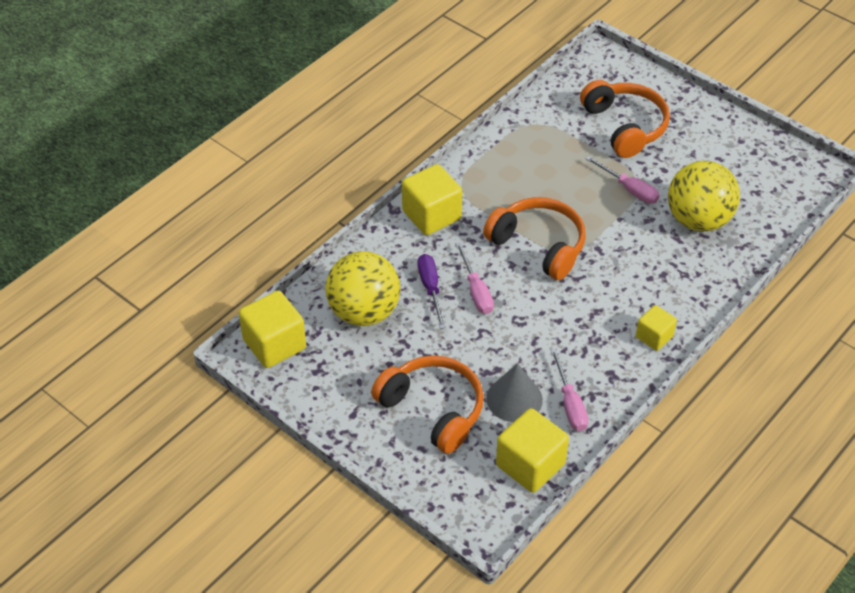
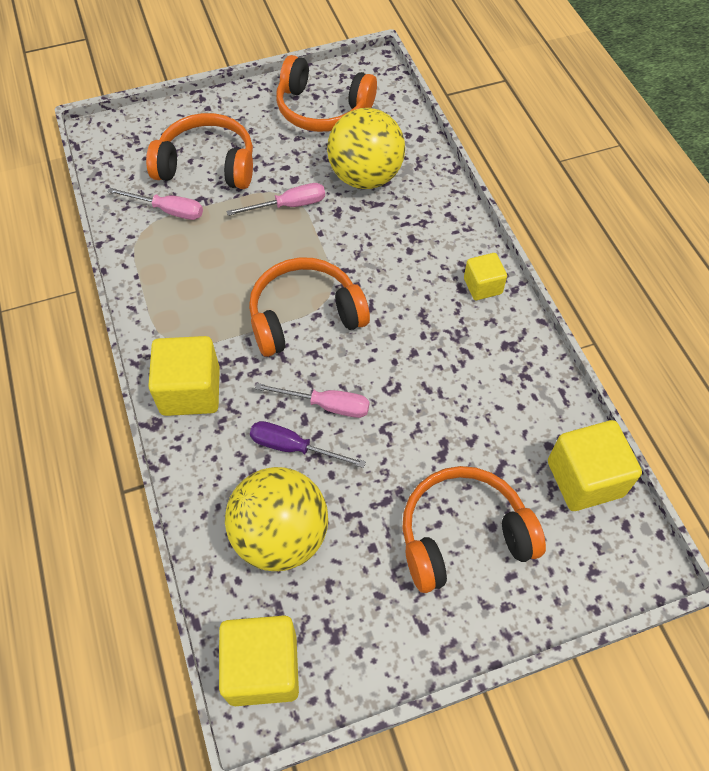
camera: 60 degrees left, 10 degrees up
(514, 399) = (492, 447): grey cone -> none
(570, 403) = (525, 400): pink screwdriver -> pink screwdriver (168, 210)
(743, 163) = (322, 109): none -> orange headphones

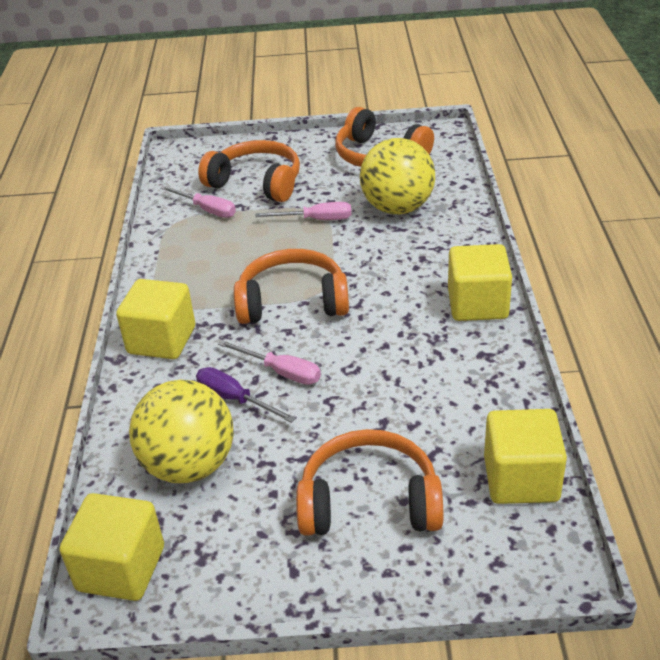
camera: 20 degrees right, 20 degrees down
(482, 286) = (477, 304): yellow cube -> yellow cube, size x1.69

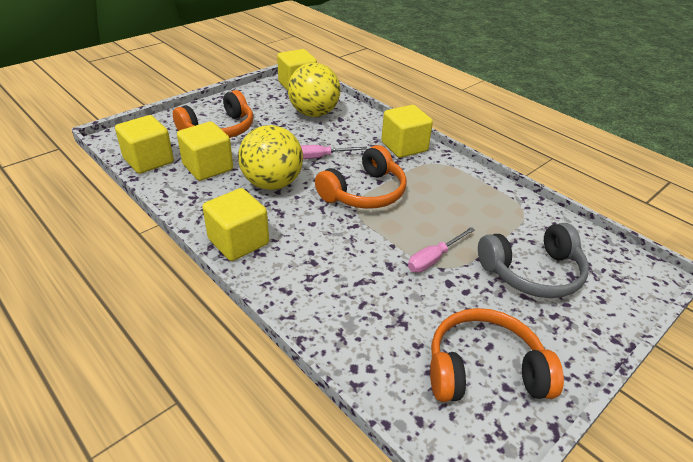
camera: 135 degrees right, 0 degrees up
(207, 210) = (522, 229): pink screwdriver -> none
(235, 399) = (328, 139): purple screwdriver -> none
(256, 183) = (532, 272): orange headphones -> grey headphones
(397, 208) = (386, 304): yellow ball -> yellow ball (272, 184)
(442, 424) = (208, 167): none -> yellow cube

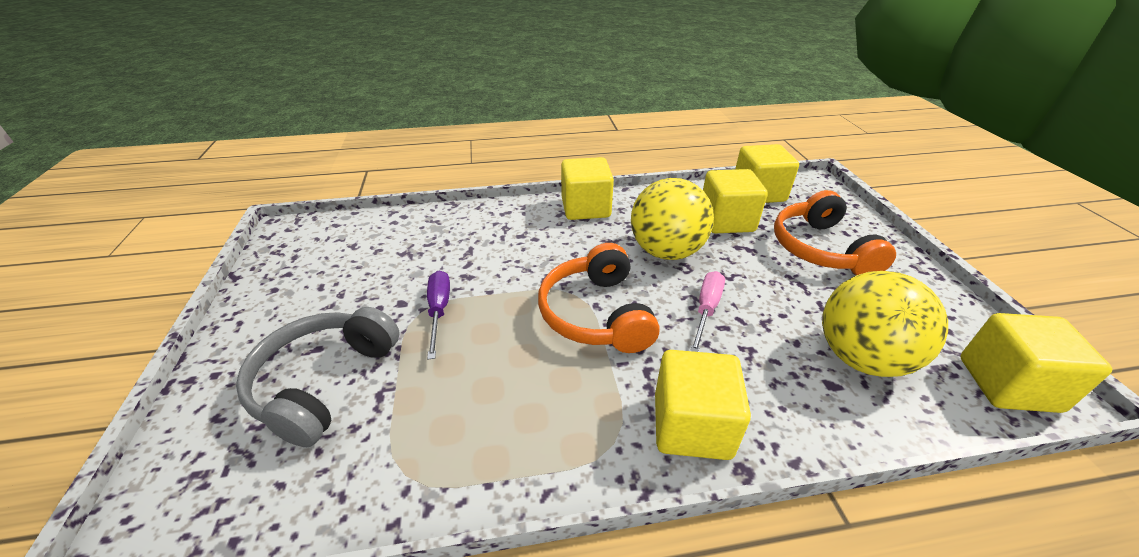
camera: 125 degrees right, 0 degrees up
(434, 259) = (439, 311): pink screwdriver -> purple screwdriver
(484, 370) = (312, 271): orange headphones -> none

